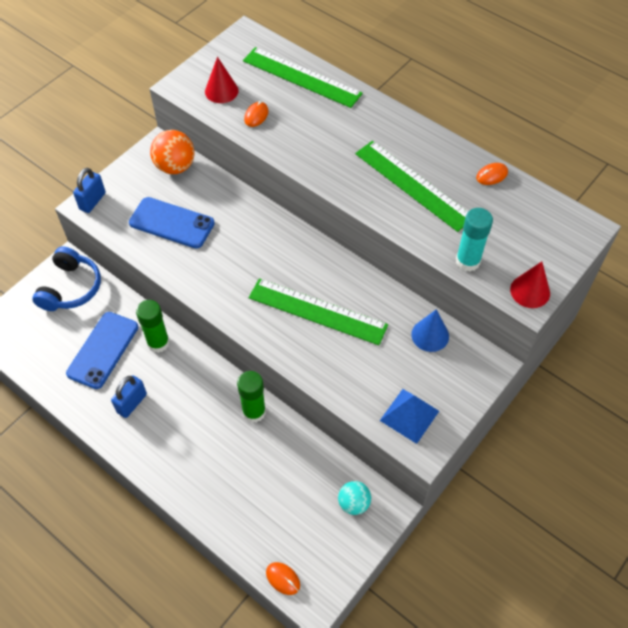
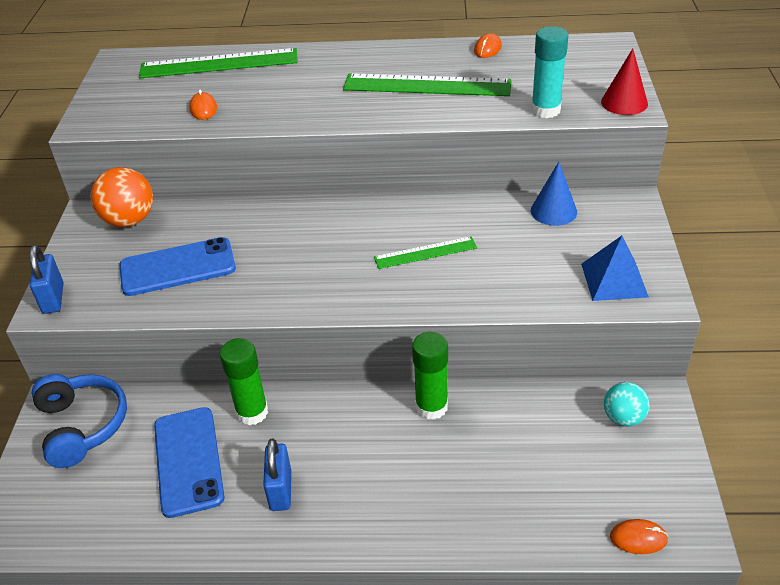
camera: 35 degrees left, 15 degrees down
(221, 91) = (141, 108): red cone -> none
(317, 311) = (425, 253): green ruler -> green ruler, size x0.56

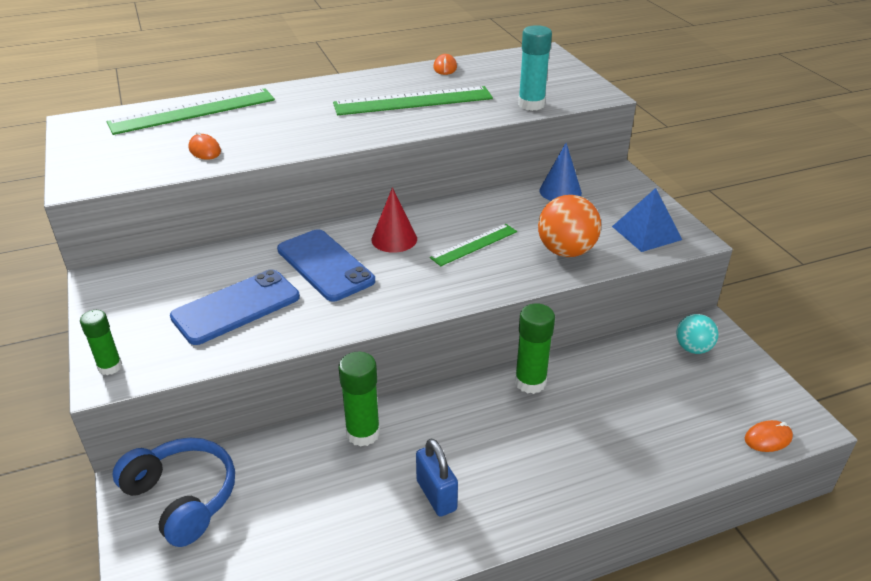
camera: 25 degrees left, 5 degrees down
(53, 298) = (110, 367): blue padlock -> green glue stick
(129, 220) = (152, 276): orange ball -> orange ball (566, 251)
(188, 461) = (324, 497): blue phone -> blue phone (325, 265)
(624, 102) = (590, 90): red cone -> red cone (394, 239)

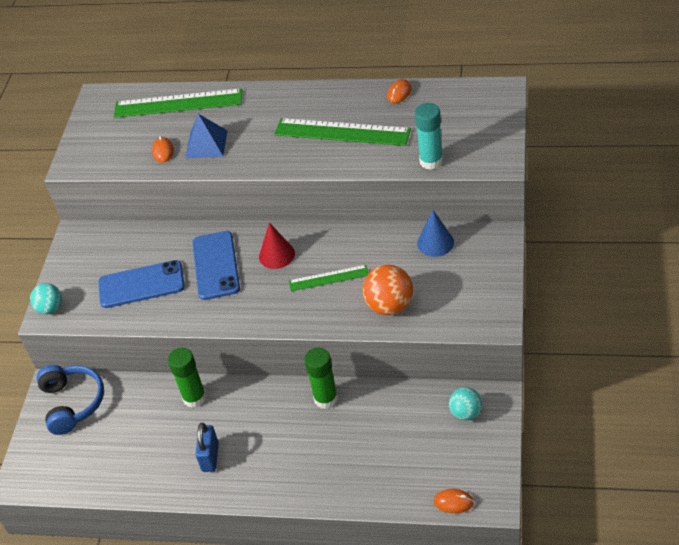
camera: 35 degrees right, 10 degrees up
(110, 367) = (50, 308): green glue stick -> turquoise ball
(646, 233) = (466, 307): blue pyramid -> blue pyramid (206, 144)

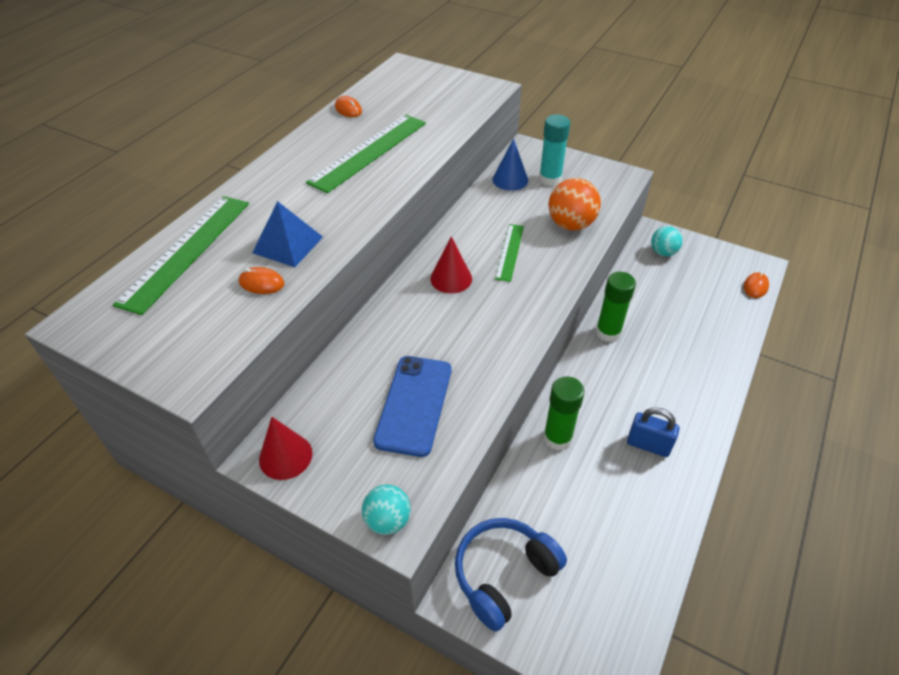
camera: 75 degrees left, 0 degrees up
(72, 403) = (504, 574): blue headphones -> blue headphones turned 45 degrees counterclockwise
(79, 243) = (285, 456): none -> red cone
(216, 265) = (431, 329): blue phone -> none
(431, 161) = (459, 117): turquoise glue stick -> turquoise glue stick (550, 179)

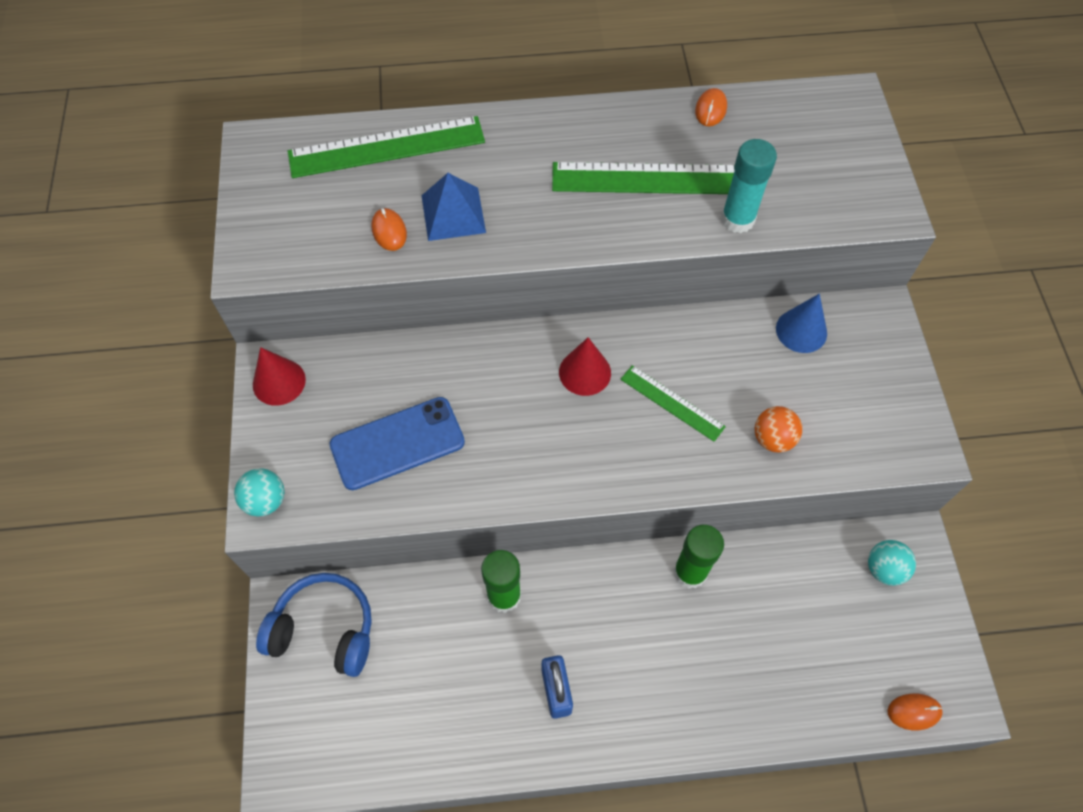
camera: 55 degrees right, 15 degrees up
(510, 252) = (672, 403): green ruler -> green ruler turned 60 degrees clockwise
(550, 179) = (841, 371): turquoise glue stick -> turquoise glue stick (737, 219)
(571, 224) = (773, 439): orange ball -> orange ball, size x0.64

